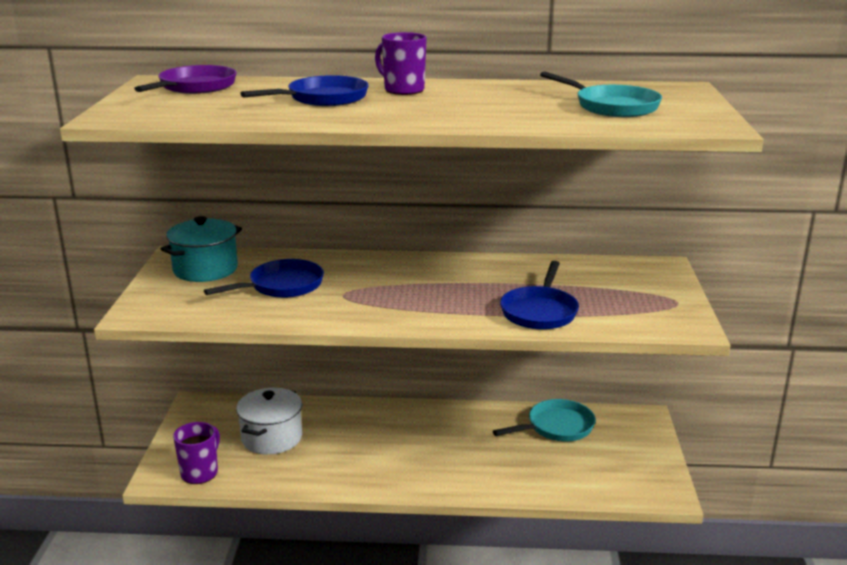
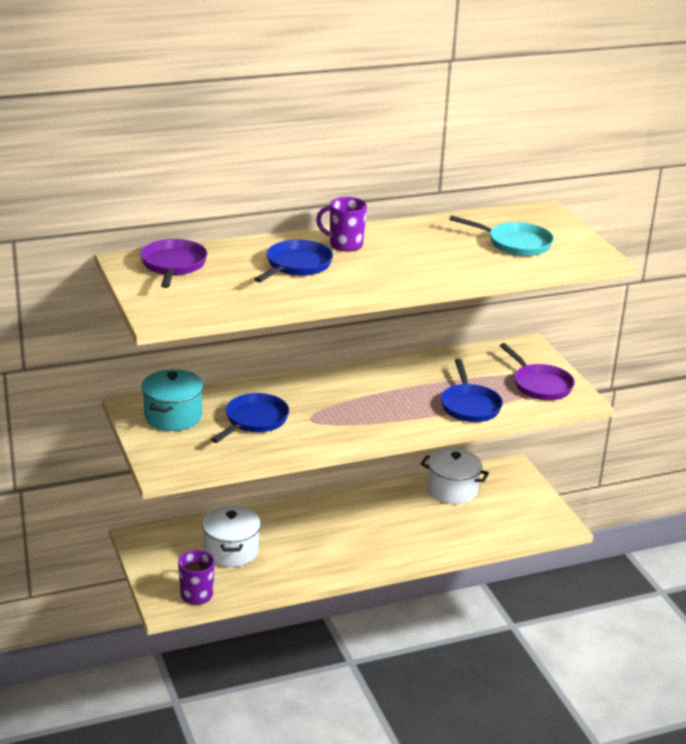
camera: 25 degrees left, 5 degrees up
(556, 427) = (452, 490): turquoise pan -> white pot
(647, 305) = (540, 385): none -> purple pan

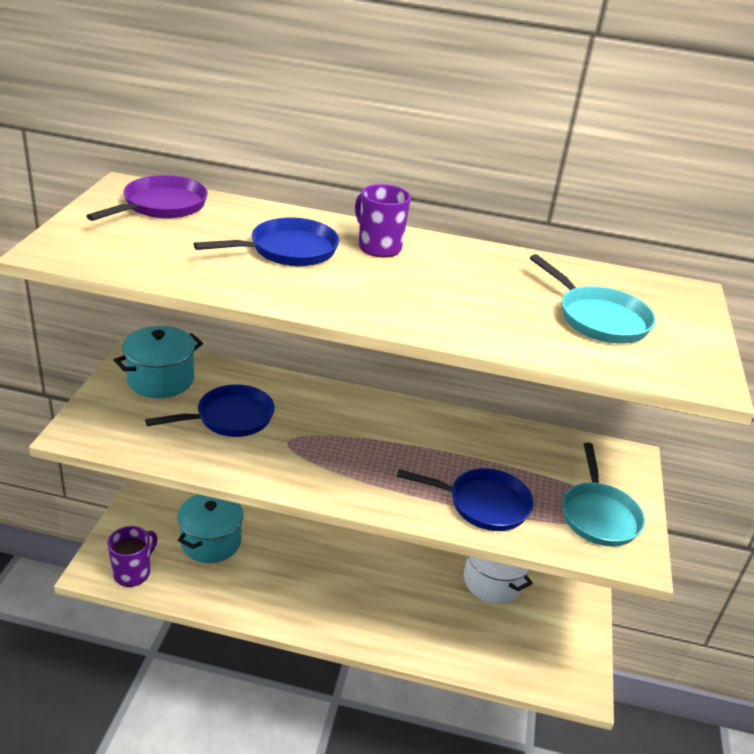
camera: 30 degrees right, 5 degrees up
(231, 551) = (211, 542): white pot -> turquoise pot
(469, 406) = (483, 504): blue pan -> blue pan turned 105 degrees counterclockwise
(540, 385) = (598, 515): purple pan -> turquoise pan

